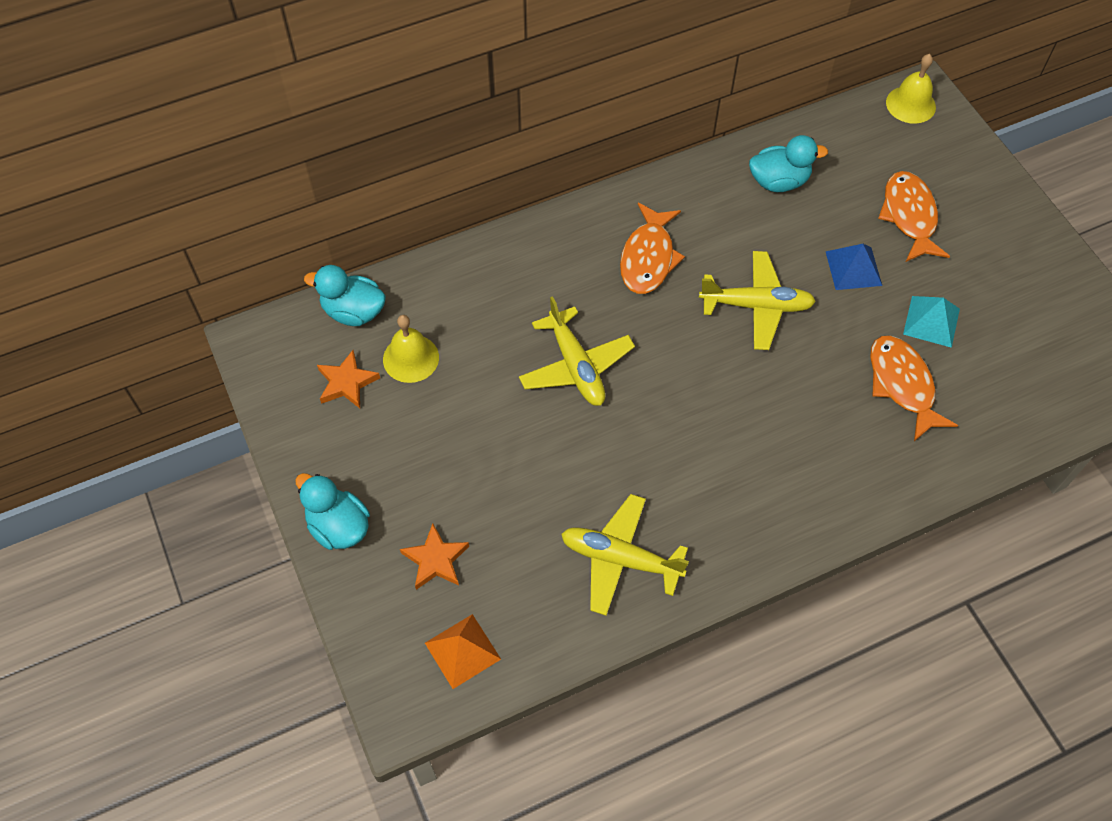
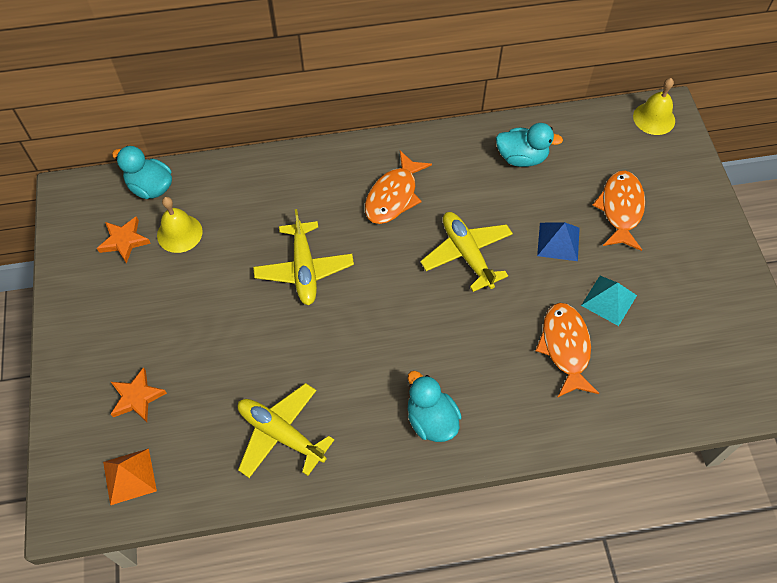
camera: 15 degrees right, 0 degrees up
(338, 526) = (74, 352): turquoise duck -> turquoise duck (431, 420)
(756, 306) = (467, 254): yellow plane -> yellow plane turned 135 degrees counterclockwise

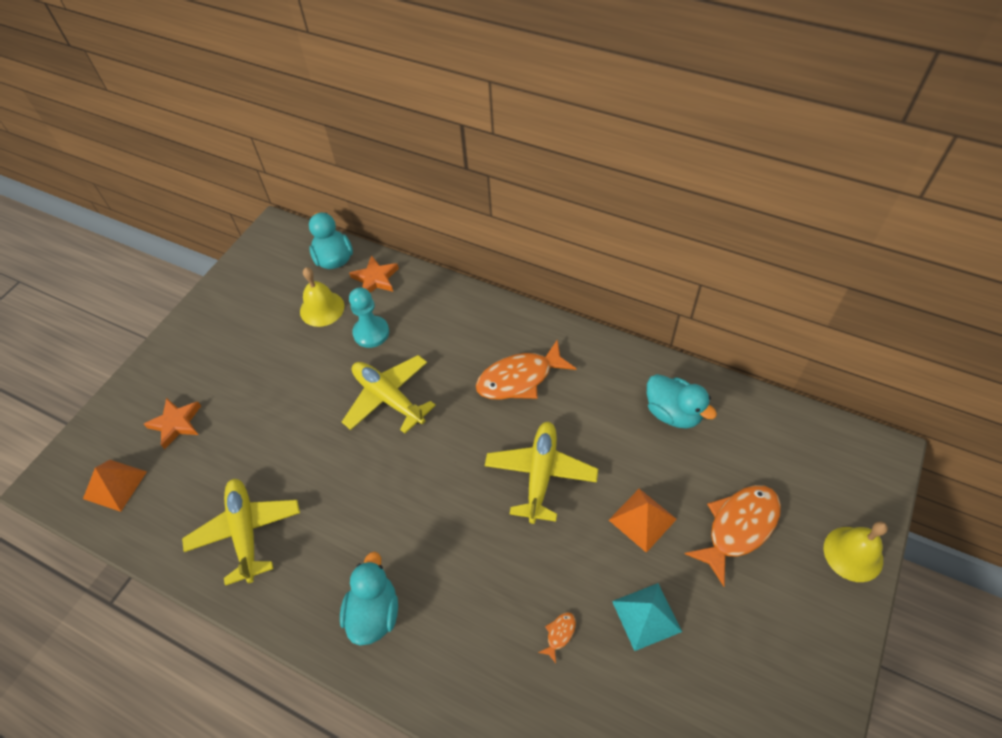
camera: 40 degrees right, 5 degrees down
(124, 241) = (278, 291): orange star -> orange star (375, 279)
(242, 228) = (371, 333): none -> turquoise pawn
(304, 269) = (388, 398): yellow plane -> yellow plane turned 105 degrees clockwise
(558, 241) = (642, 519): blue pyramid -> orange pyramid
(565, 347) = (559, 634): orange fish -> orange fish, size x0.41
(654, 118) = (856, 453): yellow bell -> yellow bell (853, 554)

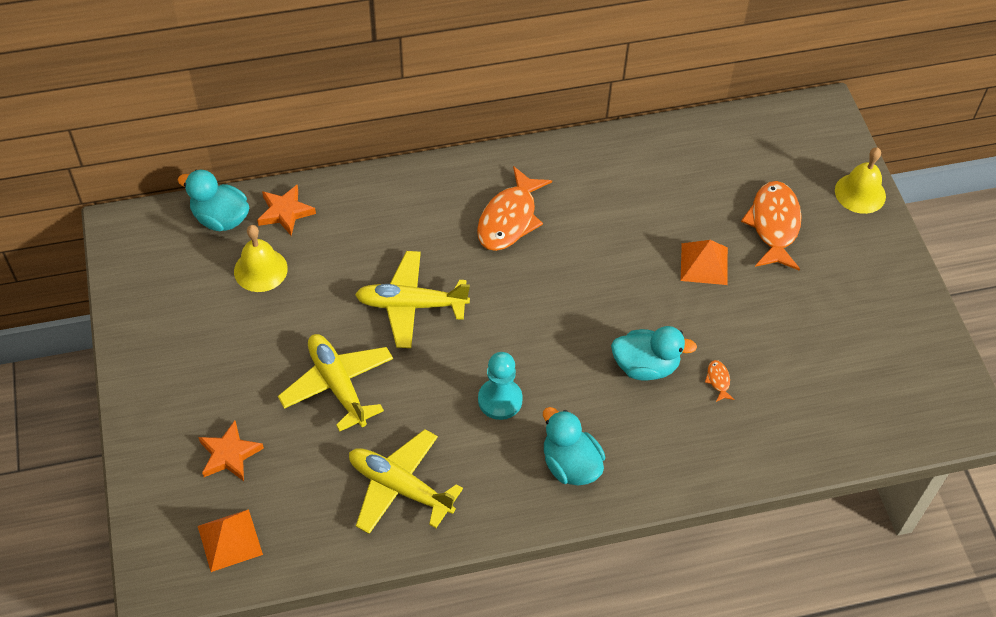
camera: 45 degrees left, 0 degrees up
(371, 333) = (334, 262): turquoise pawn -> turquoise pawn (500, 400)
(540, 474) = (599, 282): yellow plane -> yellow plane (338, 385)
(646, 616) = (765, 327): turquoise pyramid -> none
(673, 413) = (656, 170): turquoise duck -> turquoise duck (645, 366)

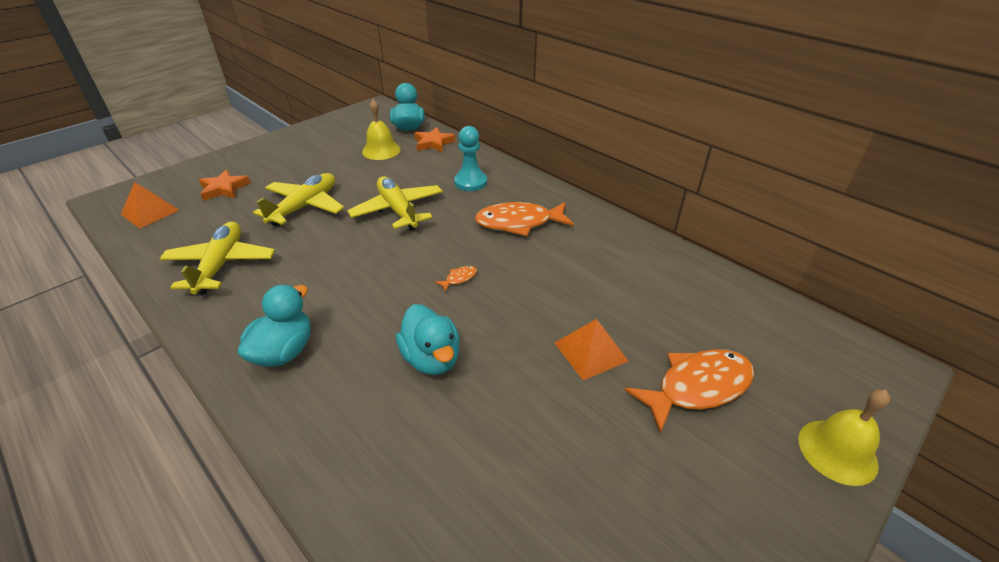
camera: 60 degrees right, 15 degrees down
(500, 400) = (335, 283): turquoise pawn -> turquoise pawn (470, 182)
(718, 380) = (454, 424): orange fish -> orange fish (459, 278)

